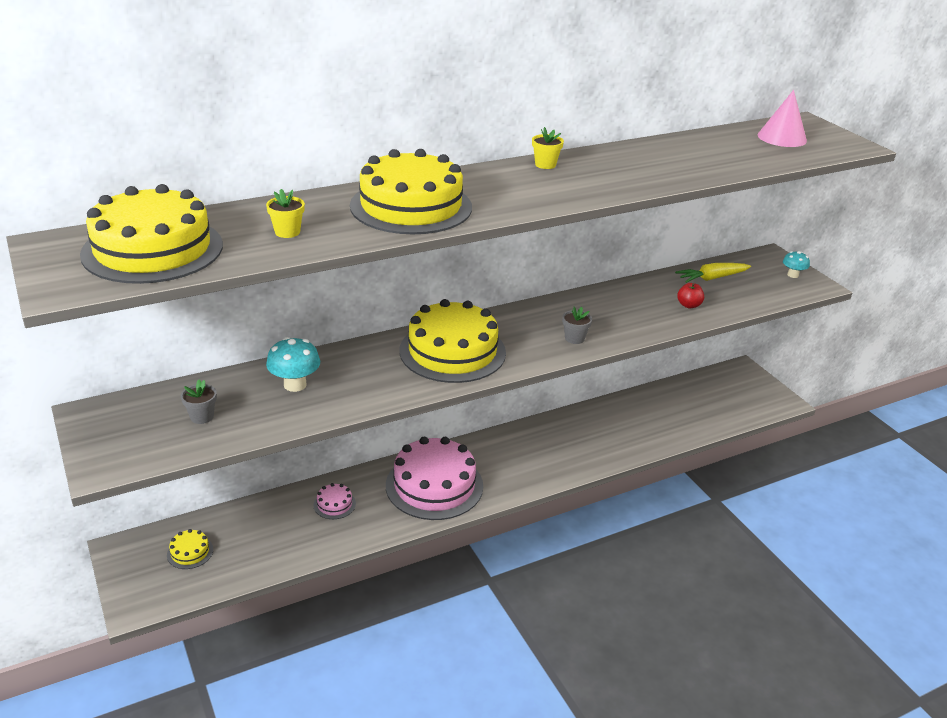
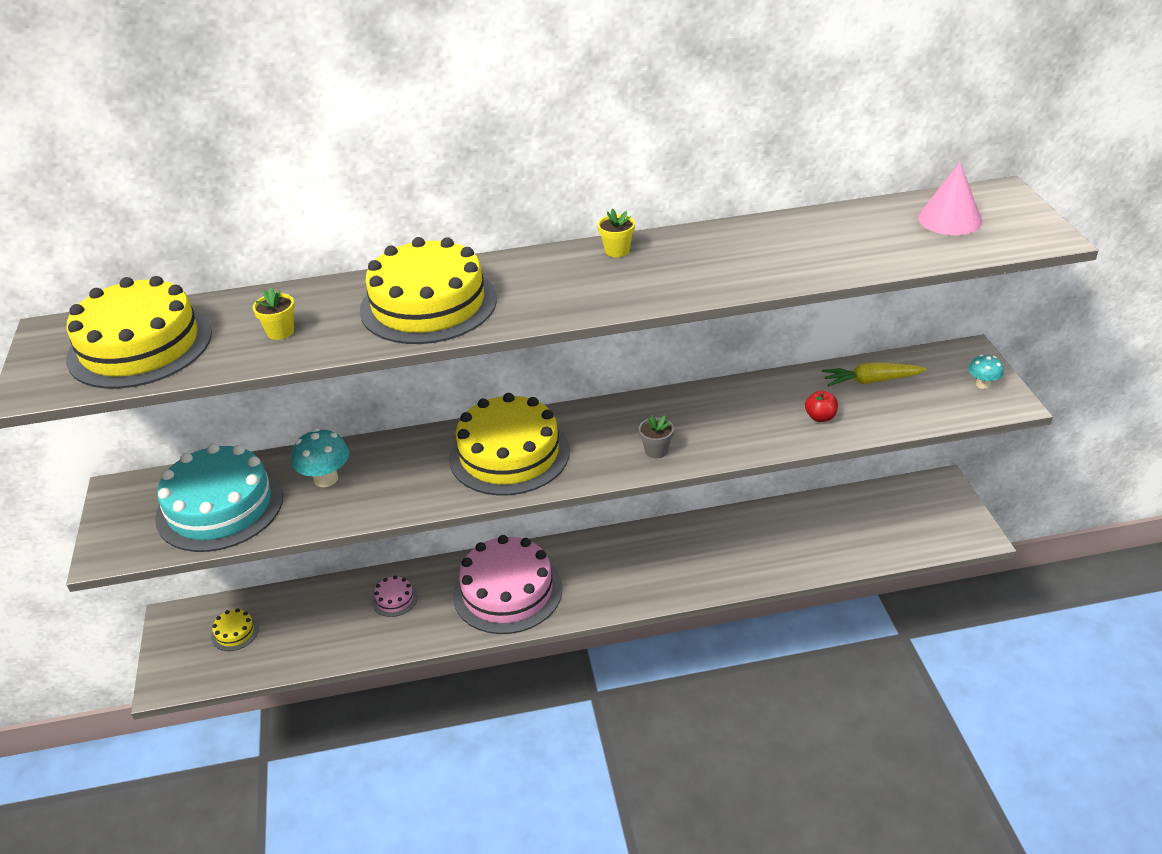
camera: 20 degrees right, 5 degrees up
(202, 416) = (220, 507): grey flower pot -> turquoise cake

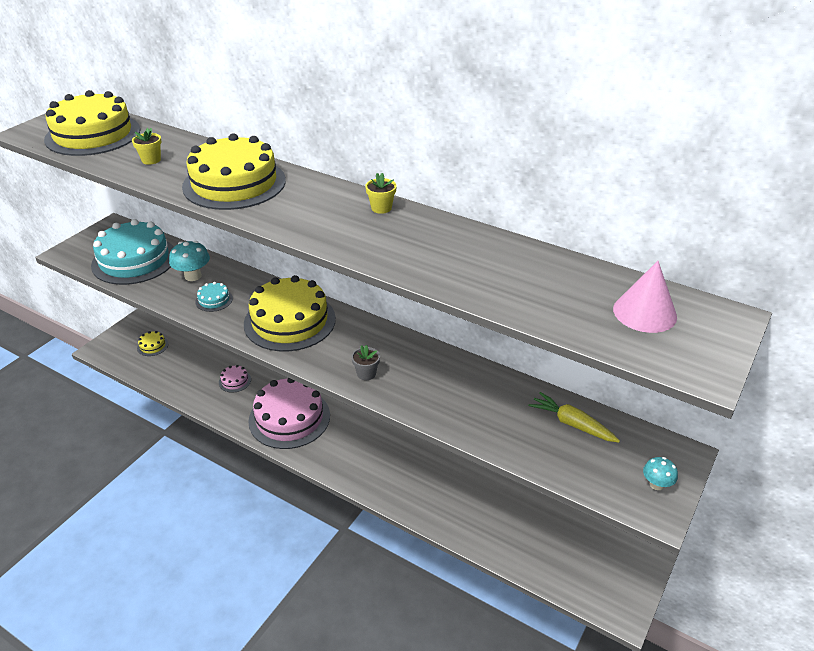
camera: 40 degrees right, 0 degrees up
(393, 485) = (214, 300): none -> turquoise cake
(820, 417) = (497, 424): red apple -> none

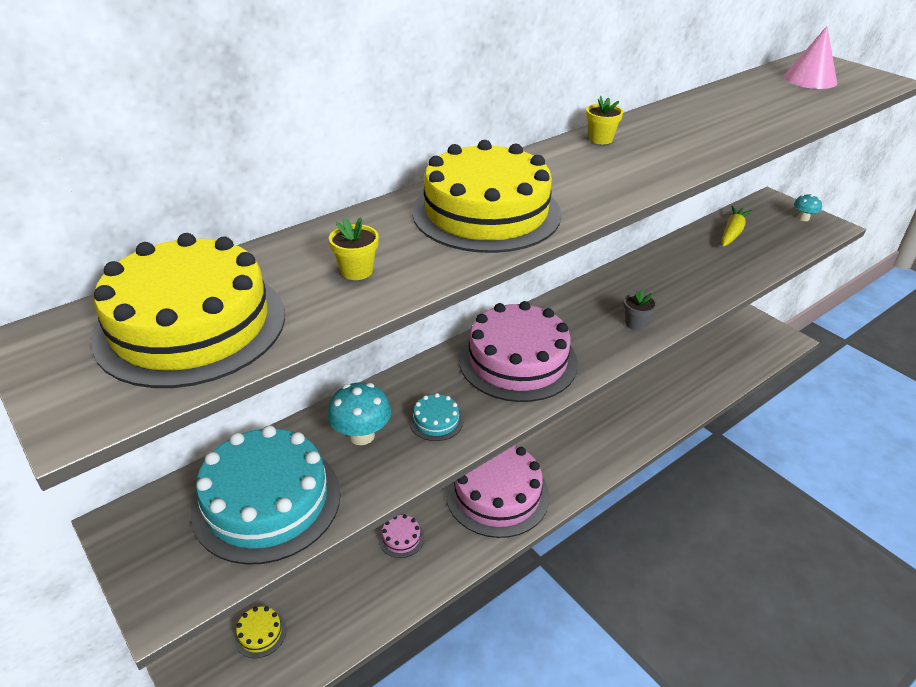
camera: 70 degrees left, 0 degrees up
(290, 321) = (518, 360): yellow cake -> pink cake
(572, 424) = (732, 232): yellow carrot -> yellow carrot turned 150 degrees clockwise

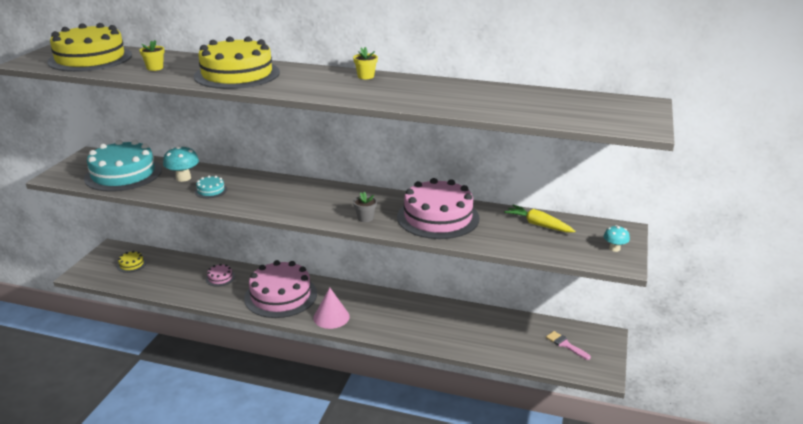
camera: 55 degrees right, 10 degrees down
(518, 360) = (284, 195): pink cake -> pink cake (438, 217)
(732, 232) = (538, 225): yellow carrot -> yellow carrot turned 135 degrees counterclockwise
(736, 337) = (565, 345): none -> pink brush
(810, 79) = (589, 107): pink cone -> pink cone (331, 317)

